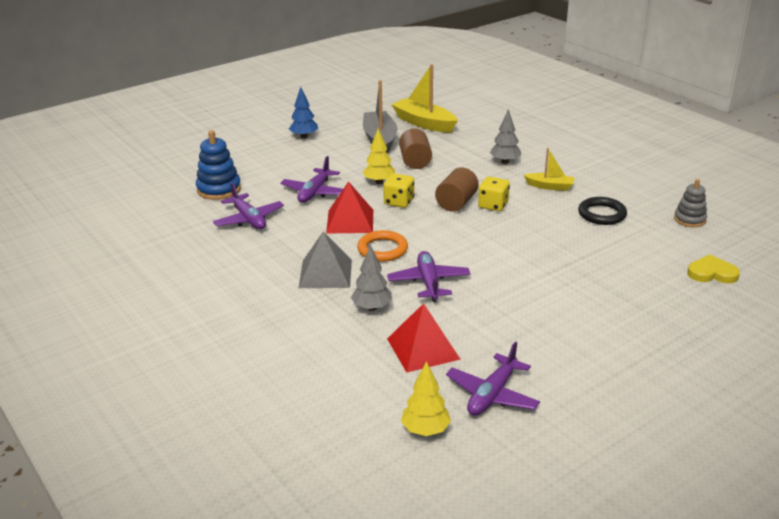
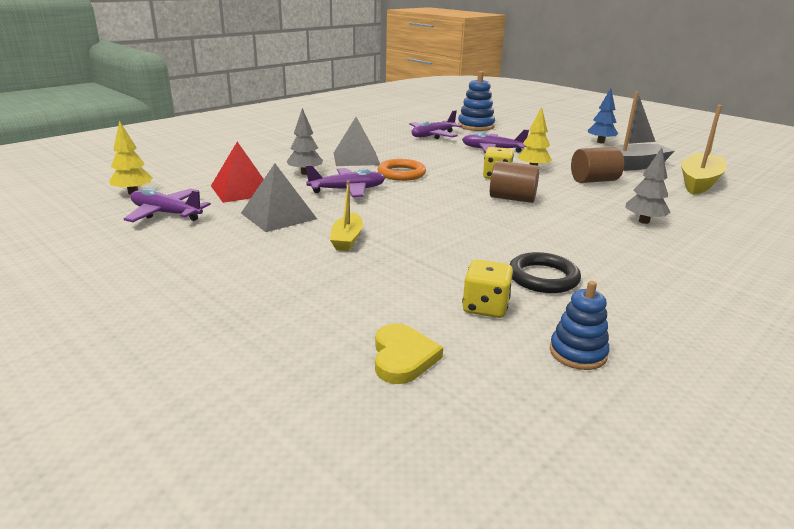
camera: 80 degrees right, 5 degrees down
(350, 221) = (447, 162): red pyramid -> none
(493, 205) = (520, 215): yellow dice -> yellow dice (485, 307)
(497, 322) = (278, 216): none -> grey pyramid
(550, 186) = (598, 246): yellow boat -> yellow boat (347, 239)
(689, 219) = (577, 353): grey stacking toy -> blue stacking toy

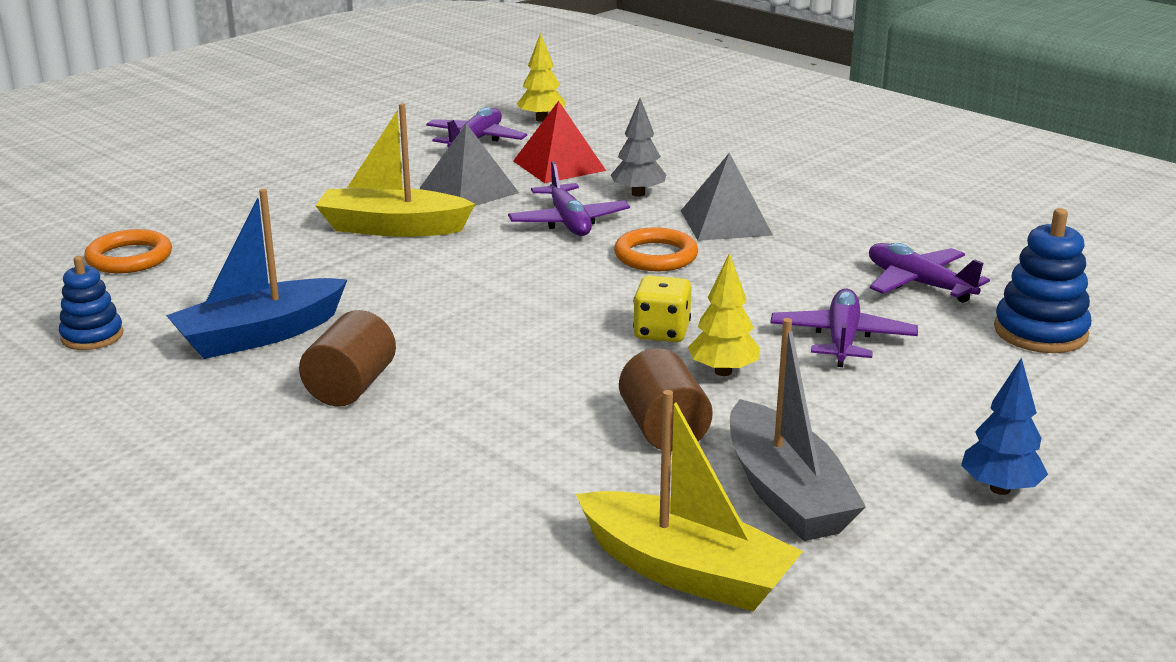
camera: 90 degrees right, 0 degrees up
(347, 239) = (392, 228): yellow boat -> yellow boat, size x1.75
(403, 357) = (129, 258): yellow heart -> orange ring
(485, 307) = (201, 297): yellow dice -> none
(512, 198) = (546, 338): brown cylinder -> brown cylinder (351, 387)
(543, 277) = (260, 335): black ring -> blue boat
(643, 221) = (442, 445): grey tree -> none

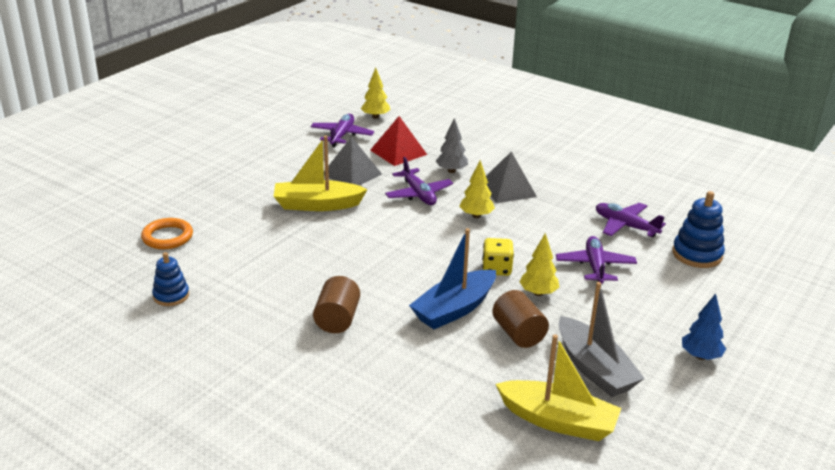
camera: 10 degrees left, 5 degrees up
(260, 335) = (270, 287): blue boat -> blue boat (454, 309)
(655, 256) = (476, 216): orange ring -> yellow tree

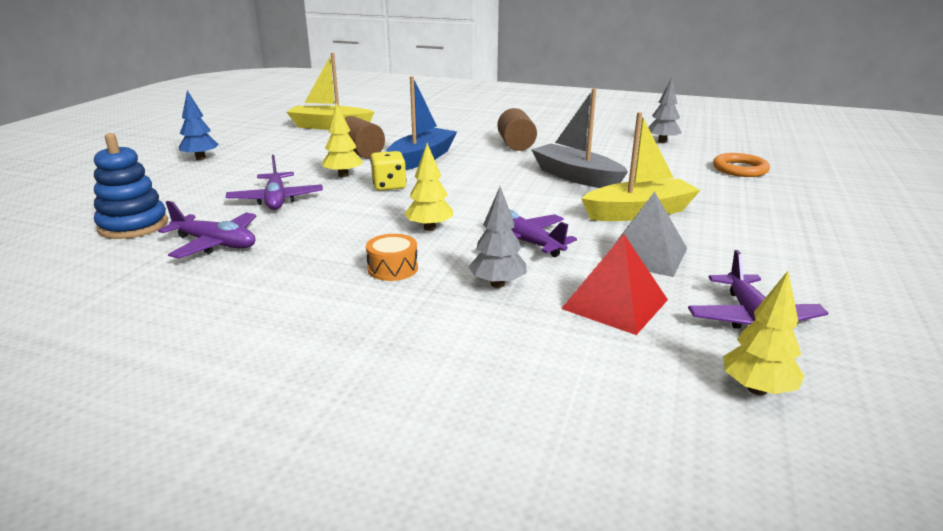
camera: 165 degrees right, 5 degrees down
(171, 296) = (662, 142): blue stacking toy -> grey tree
(508, 189) = (392, 268): grey pyramid -> orange drum
(594, 368) = (298, 145): grey boat -> grey boat (576, 177)

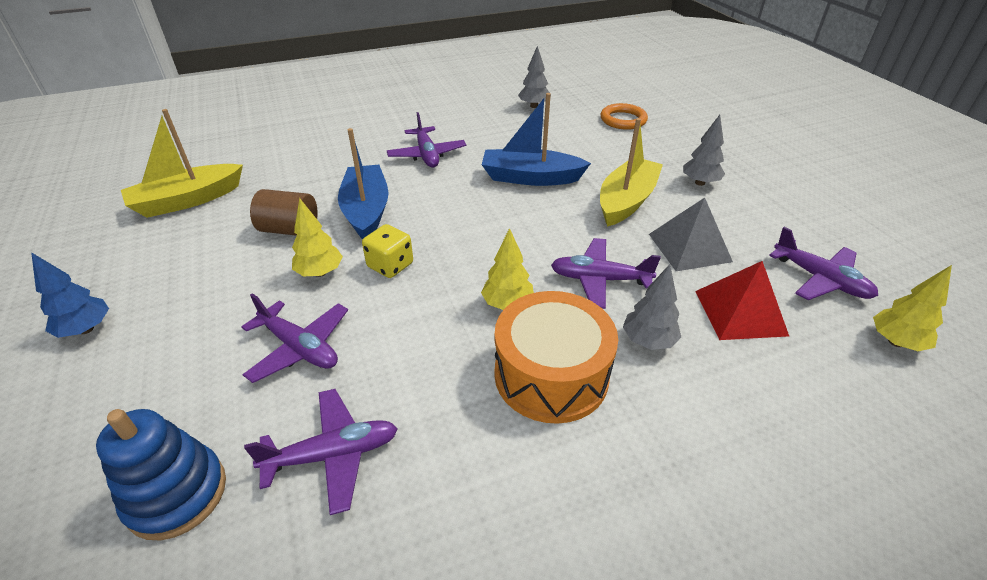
camera: 40 degrees left, 15 degrees up
(392, 268) = (551, 375): orange drum -> orange drum, size x2.13
(516, 145) = (427, 155): brown cylinder -> purple plane
(576, 177) = (530, 178): grey boat -> blue boat
(744, 225) = (700, 182): none -> grey tree

